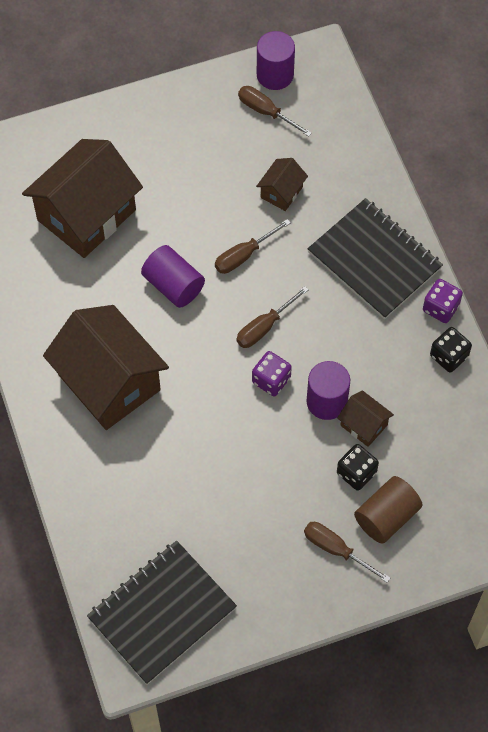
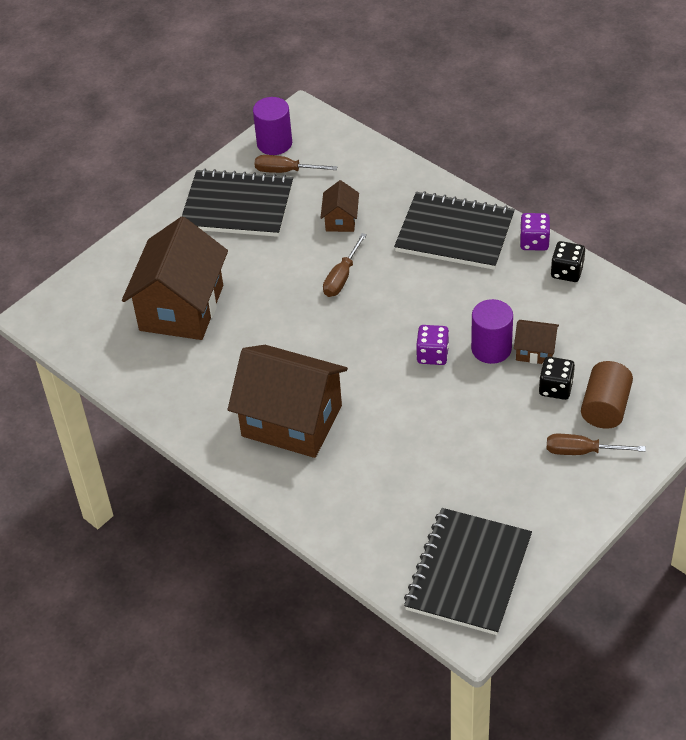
camera: 25 degrees left, 15 degrees down
(173, 285) = (296, 325): purple cylinder -> none
(199, 129) = (237, 206): none -> black notebook
(264, 327) = (398, 320): brown screwdriver -> none

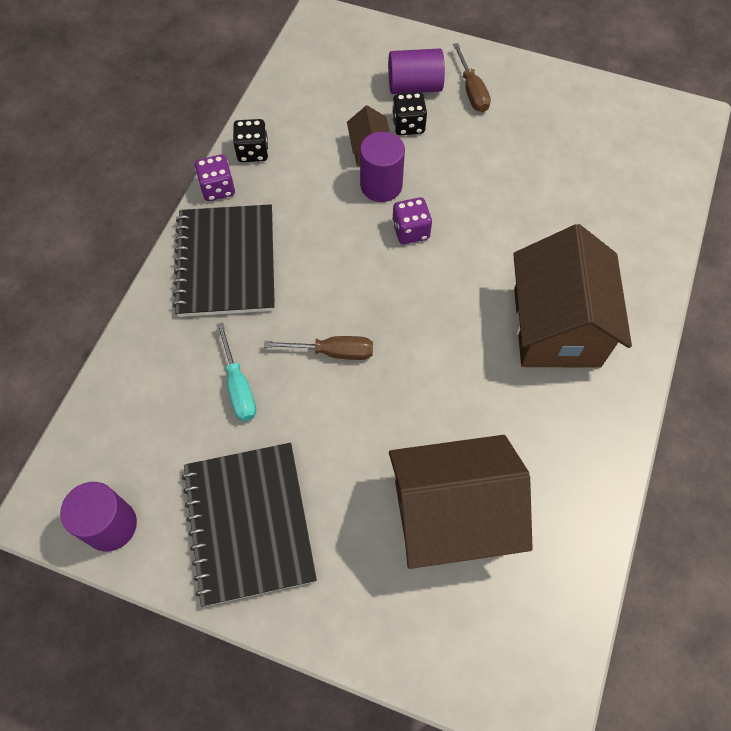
camera: 115 degrees left, 15 degrees up
(285, 171) = (165, 487): brown screwdriver -> none
(341, 220) = (239, 387): brown house -> turquoise screwdriver
(468, 573) = (641, 134): black notebook -> none
(605, 407) = (414, 86): brown cylinder -> purple cylinder

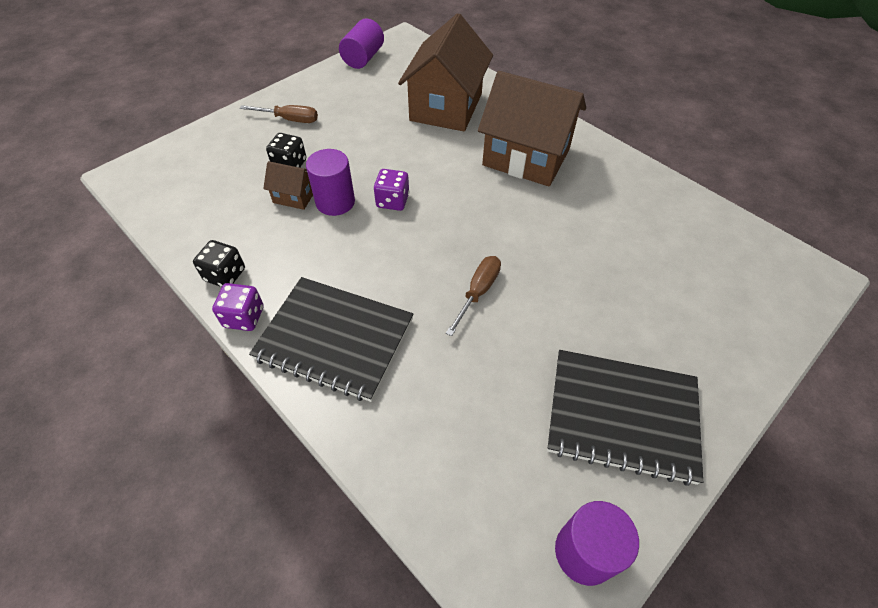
camera: 65 degrees left, 10 degrees down
(239, 387) = (477, 376): turquoise screwdriver -> none
(414, 86) = (255, 147): purple cylinder -> purple cylinder (363, 58)
(451, 516) = (657, 271): brown house -> brown house (446, 107)

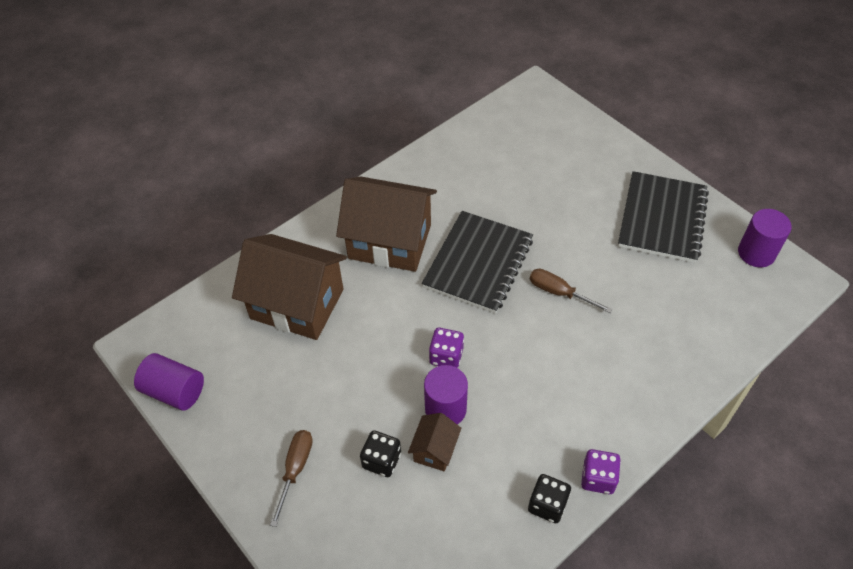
camera: 85 degrees left, 0 degrees up
(335, 339) = (616, 399): black notebook -> black notebook (478, 263)
(526, 157) = (390, 241): brown house -> brown house turned 75 degrees clockwise

